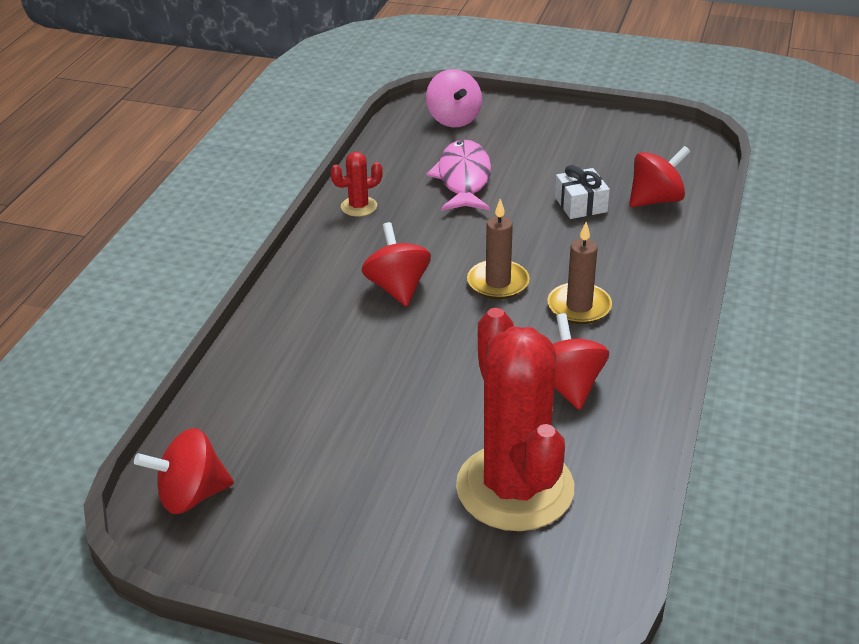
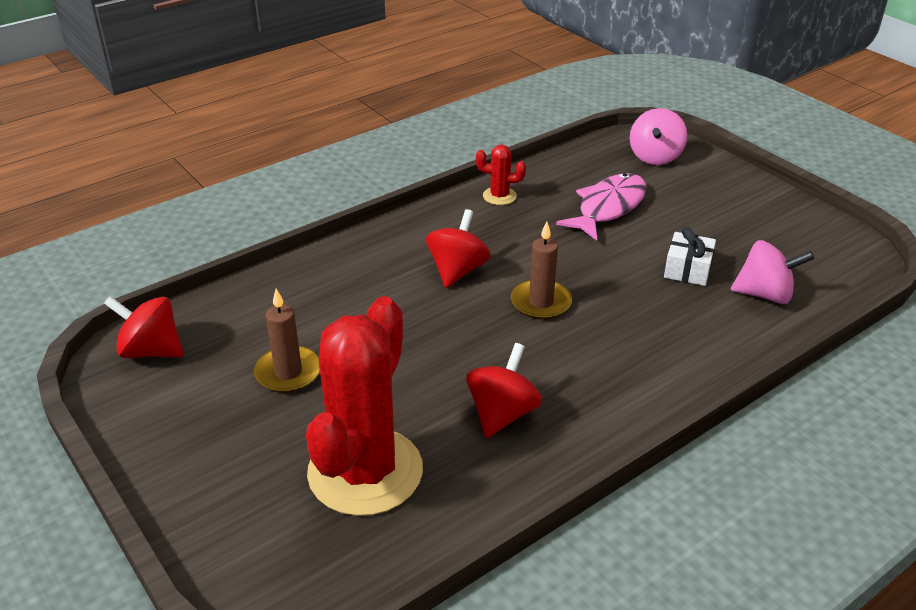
camera: 35 degrees right, 0 degrees up
(579, 306) = (587, 353): brown candle -> brown candle (288, 372)
(656, 200) = (765, 294): red spinning top -> pink spinning top

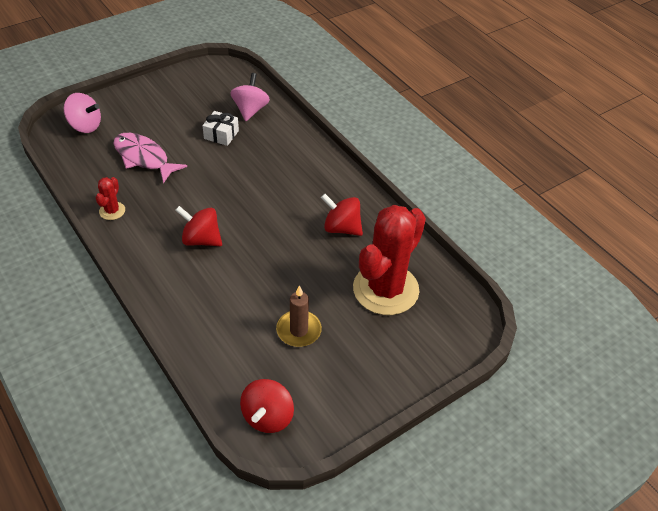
camera: 90 degrees left, 10 degrees up
(365, 471) = (385, 289): red cactus -> red cactus turned 75 degrees counterclockwise
(541, 302) = (243, 202): brown candle -> none

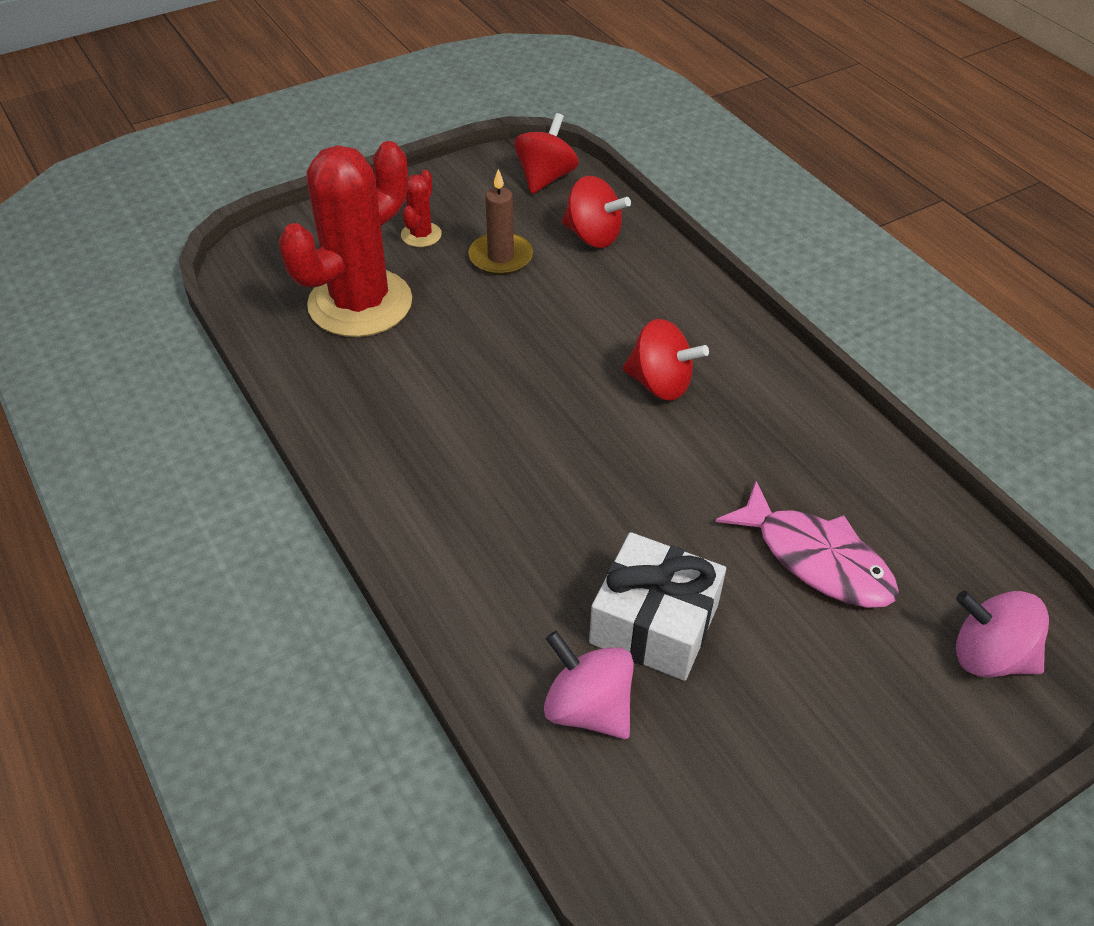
camera: 175 degrees left, 0 degrees up
(112, 211) = (836, 439): red cactus -> red cactus (421, 235)
(221, 135) = (654, 624): white gift -> white gift, size x1.60
(250, 110) = (588, 708): pink spinning top -> pink spinning top turned 120 degrees clockwise
(341, 228) = (410, 398): red spinning top -> red spinning top (593, 236)

